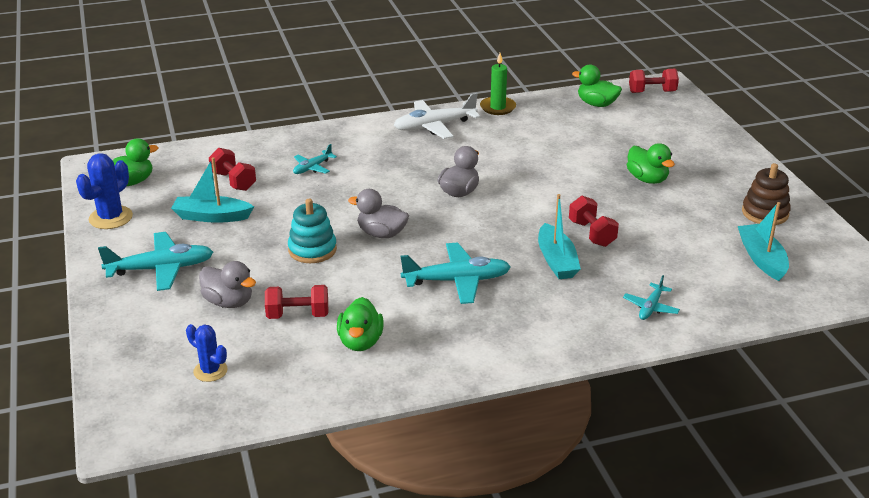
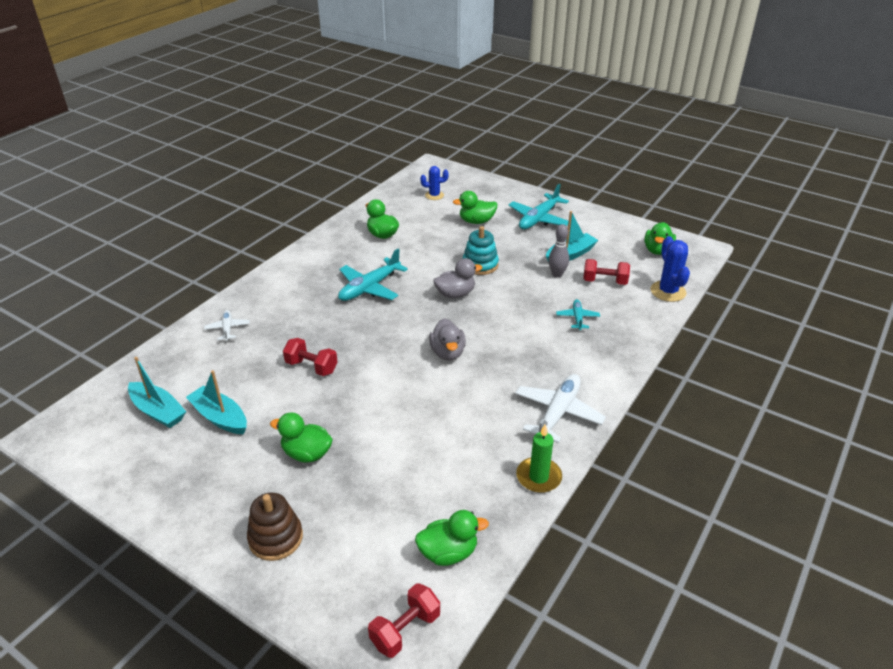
camera: 140 degrees right, 5 degrees up
(111, 218) = (619, 228): blue cactus -> blue cactus (668, 291)
(229, 302) = (476, 221): grey duck -> green duck
(260, 206) = (557, 274): none -> grey bowling pin
(298, 315) = (432, 231): red dumbbell -> none
(556, 261) = (318, 332): turquoise boat -> turquoise boat (220, 417)
(650, 307) = (227, 328): turquoise plane -> white plane
(765, 213) = (171, 469): brown stacking toy -> brown stacking toy (276, 538)

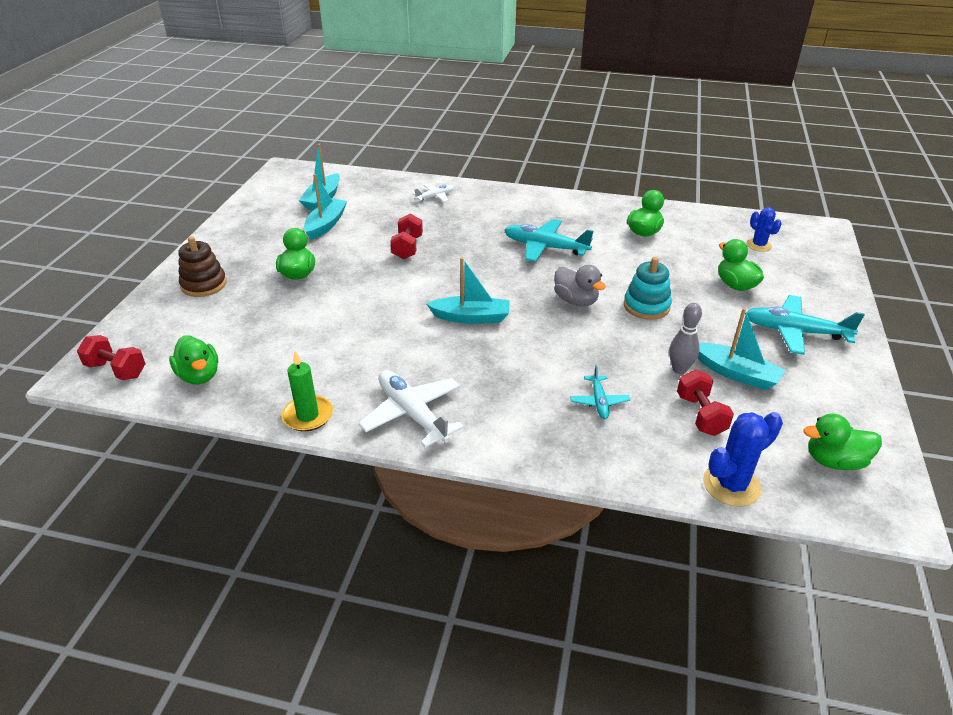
camera: 70 degrees right, 0 degrees up
(447, 353) = (471, 317): grey duck -> turquoise boat
(558, 413) = (412, 414): white plane -> white plane turned 135 degrees counterclockwise
(577, 318) = (599, 402): turquoise plane -> turquoise plane turned 105 degrees clockwise

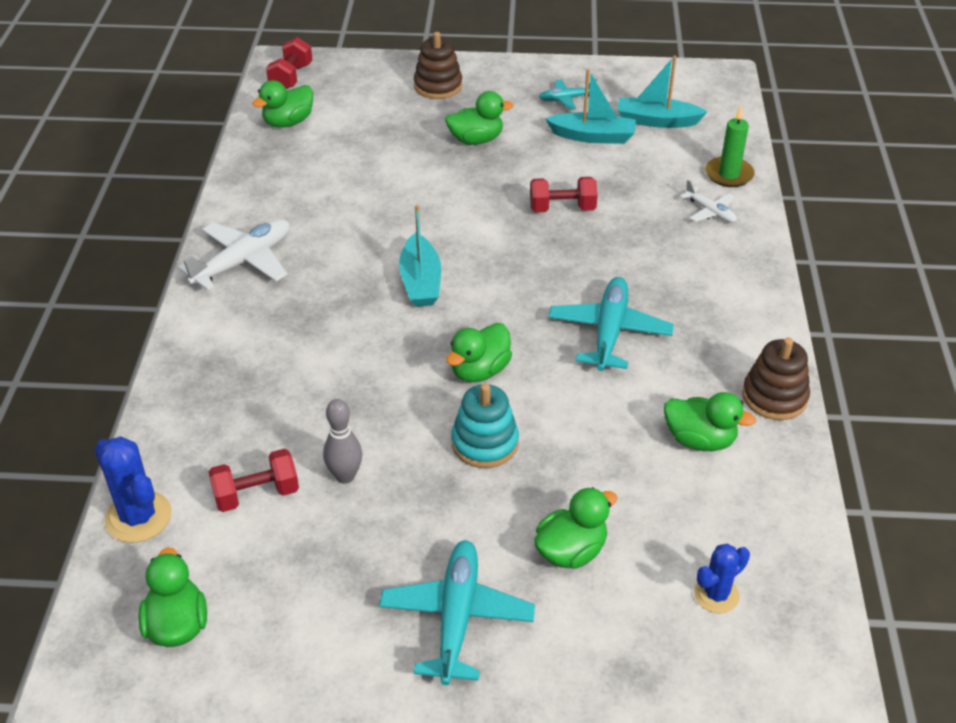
camera: 80 degrees right, 5 degrees up
(308, 416) = (236, 197): green candle -> green candle (729, 174)
(576, 301) = (479, 371): grey duck -> green duck
(599, 402) = (273, 401): turquoise plane -> turquoise plane (566, 99)
(610, 205) = (774, 397): none -> brown stacking toy
(736, 373) = (344, 536): turquoise boat -> none

